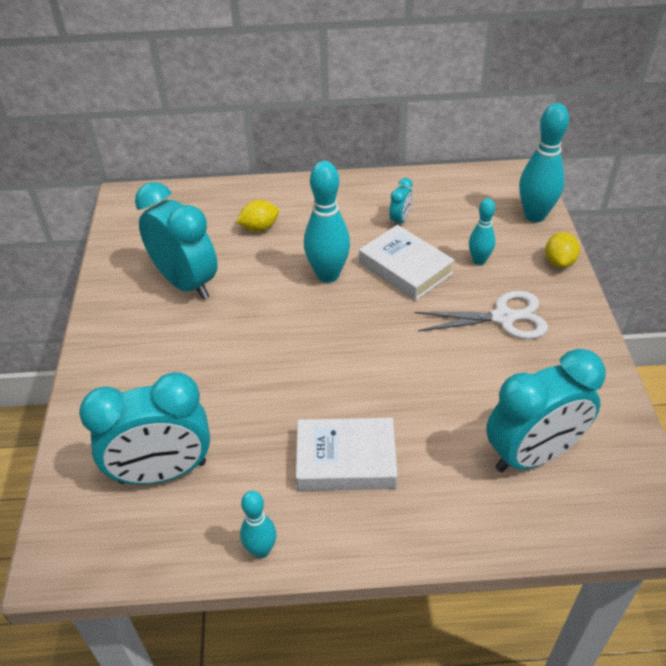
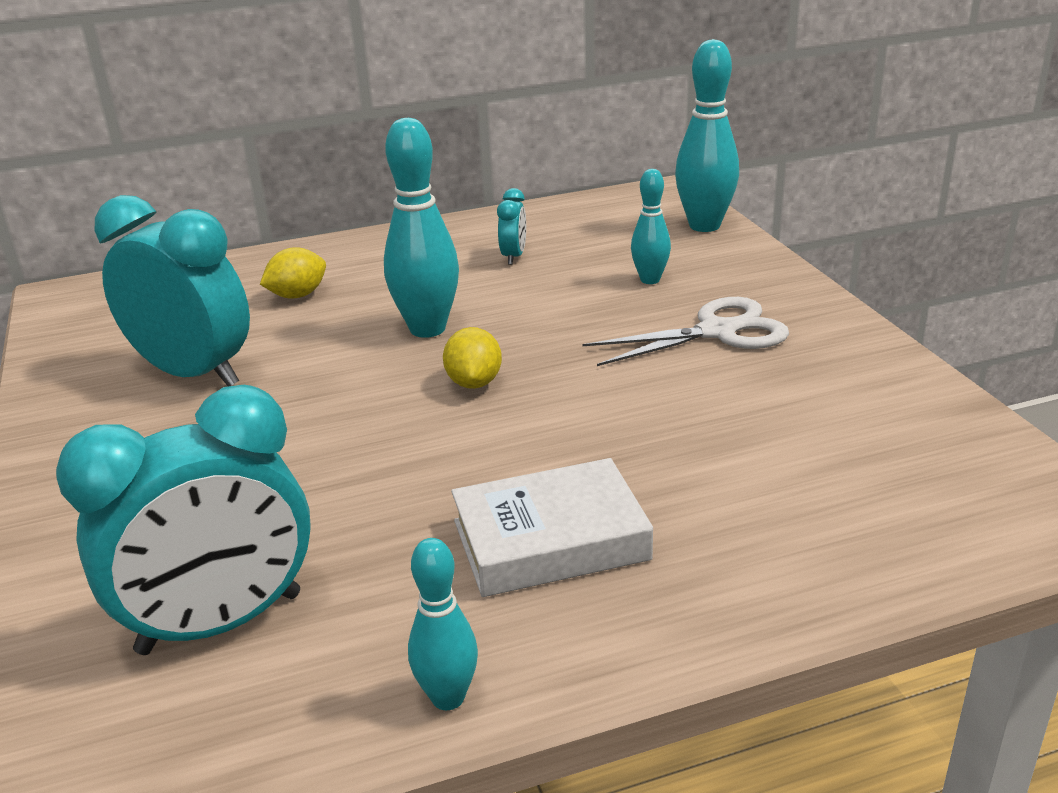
camera: 15 degrees left, 15 degrees down
(405, 268) = (545, 303): white book -> none
(532, 455) = (847, 475): turquoise clock -> none
(559, 262) = (764, 264): yellow lemon -> yellow lemon (474, 382)

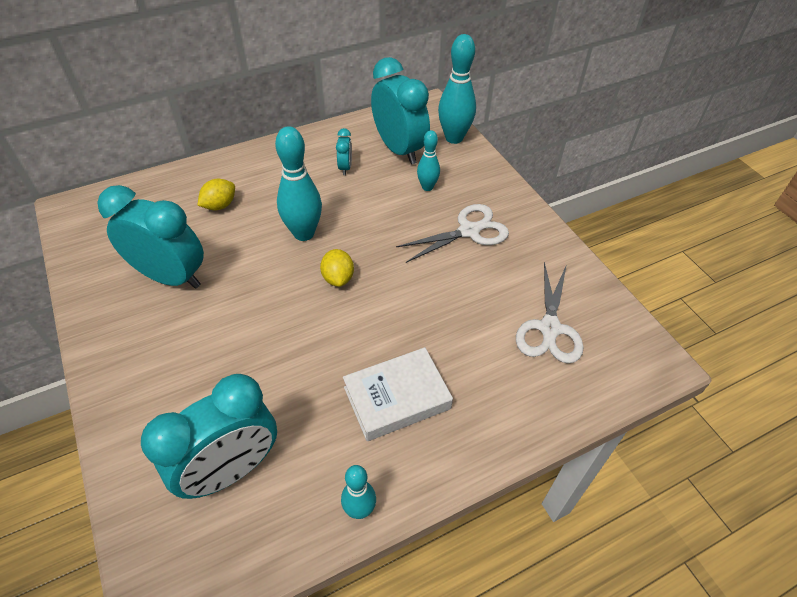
camera: 10 degrees left, 20 degrees up
(608, 238) = (399, 150): none -> turquoise clock
(858, 458) = (549, 328): none -> white scissors

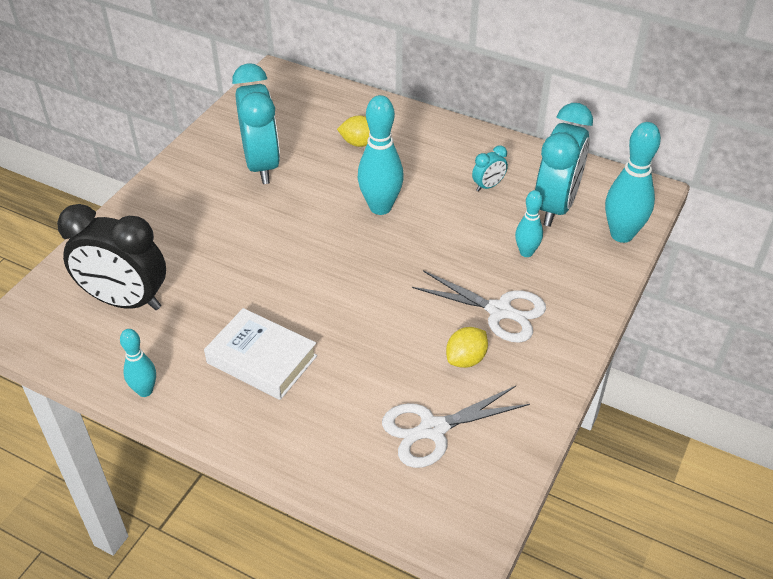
camera: 55 degrees right, 5 degrees down
(231, 470) = (126, 301): turquoise clock -> black clock
(338, 278) = (352, 256): yellow lemon -> yellow lemon (466, 359)

